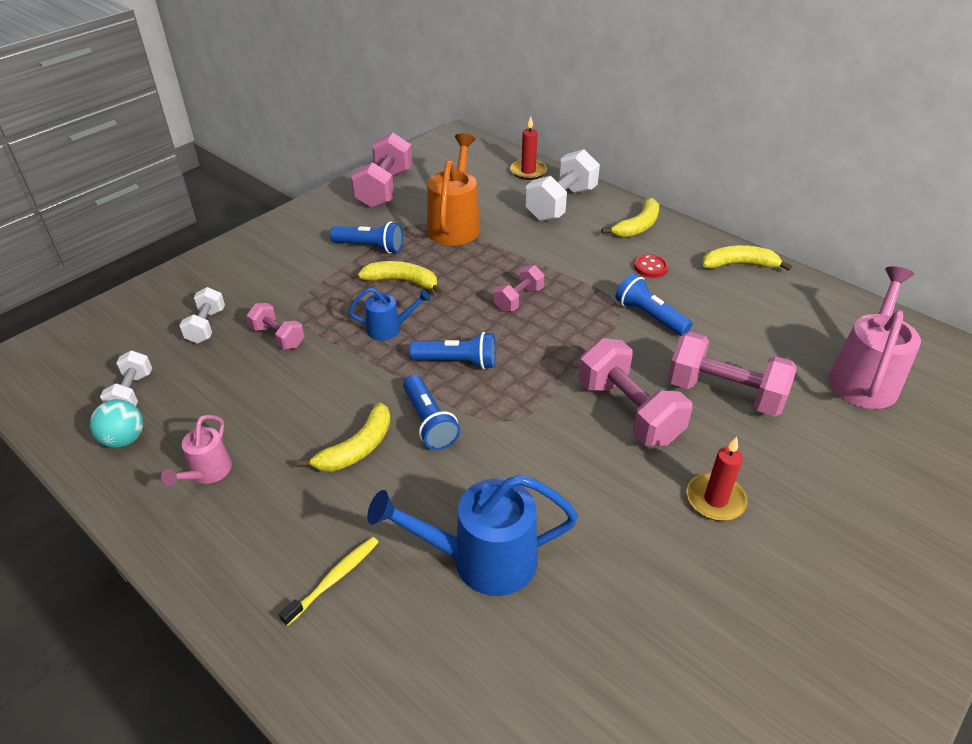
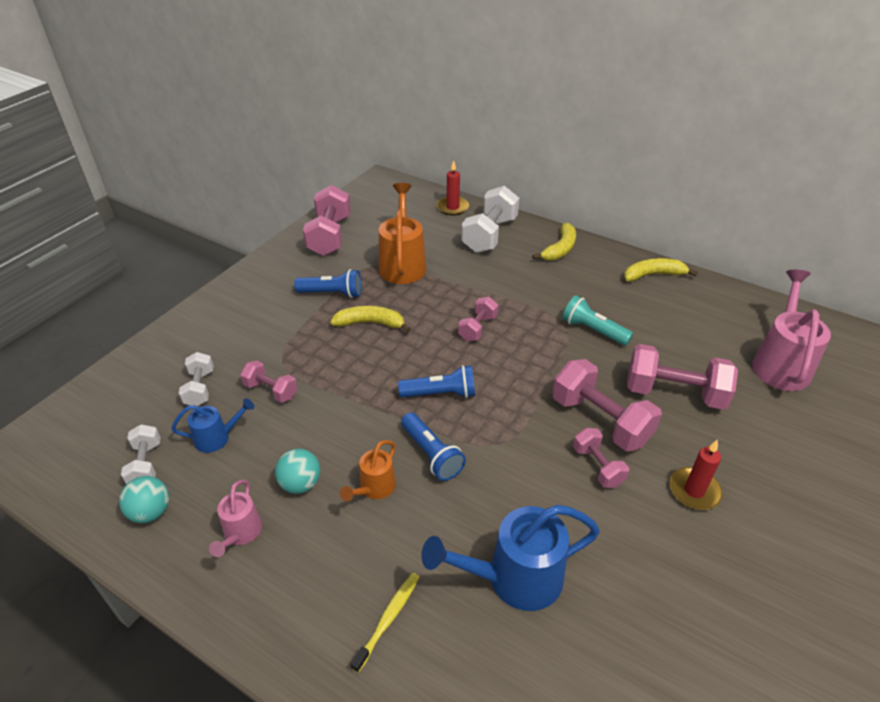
camera: 10 degrees left, 0 degrees up
(282, 433) = (300, 484): none -> turquoise ball
(357, 448) = (374, 489): yellow banana -> orange watering can
(389, 329) = (371, 370): blue watering can -> blue watering can (218, 438)
(610, 459) = (597, 466): none -> pink dumbbell
(649, 316) = (593, 330): blue flashlight -> turquoise flashlight
(650, 267) = (581, 285): red button -> none

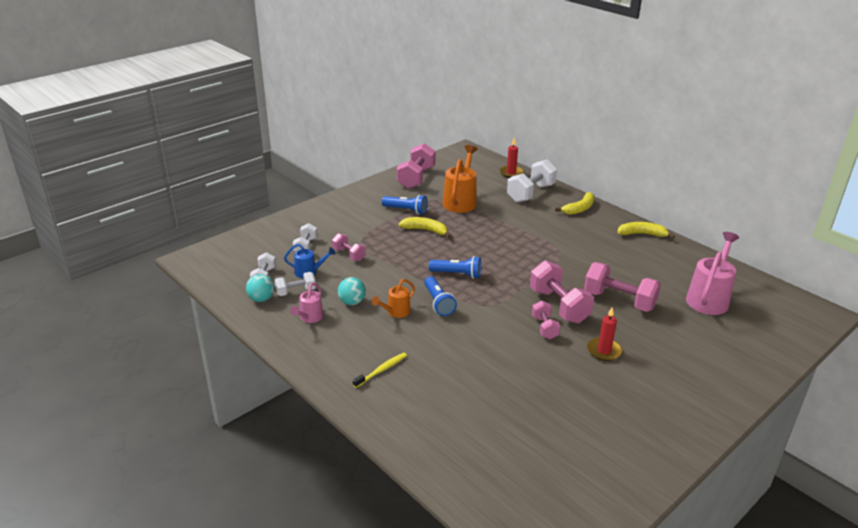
camera: 15 degrees right, 10 degrees down
(205, 483) = (296, 291): none -> white dumbbell
(477, 328) = (497, 244): pink dumbbell -> none
(513, 578) = (464, 368): blue watering can -> none
(593, 330) = (579, 258): turquoise flashlight -> none

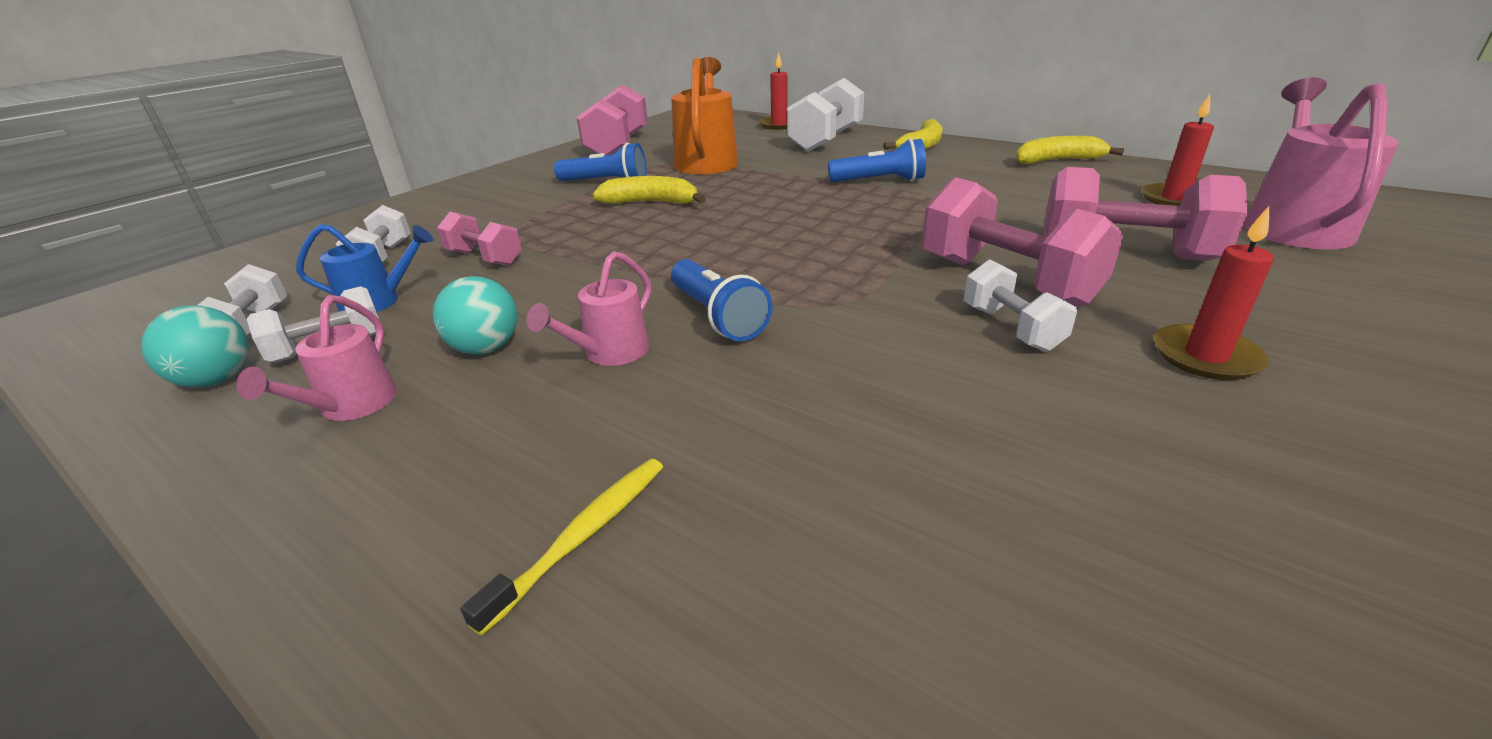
camera: 10 degrees left, 0 degrees up
(395, 312) = (609, 354): orange watering can -> pink watering can
(457, 274) = (742, 258): blue flashlight -> blue flashlight (879, 181)
(544, 328) = (1011, 328): pink dumbbell -> white dumbbell
(673, 273) = (1174, 199): none -> red candle

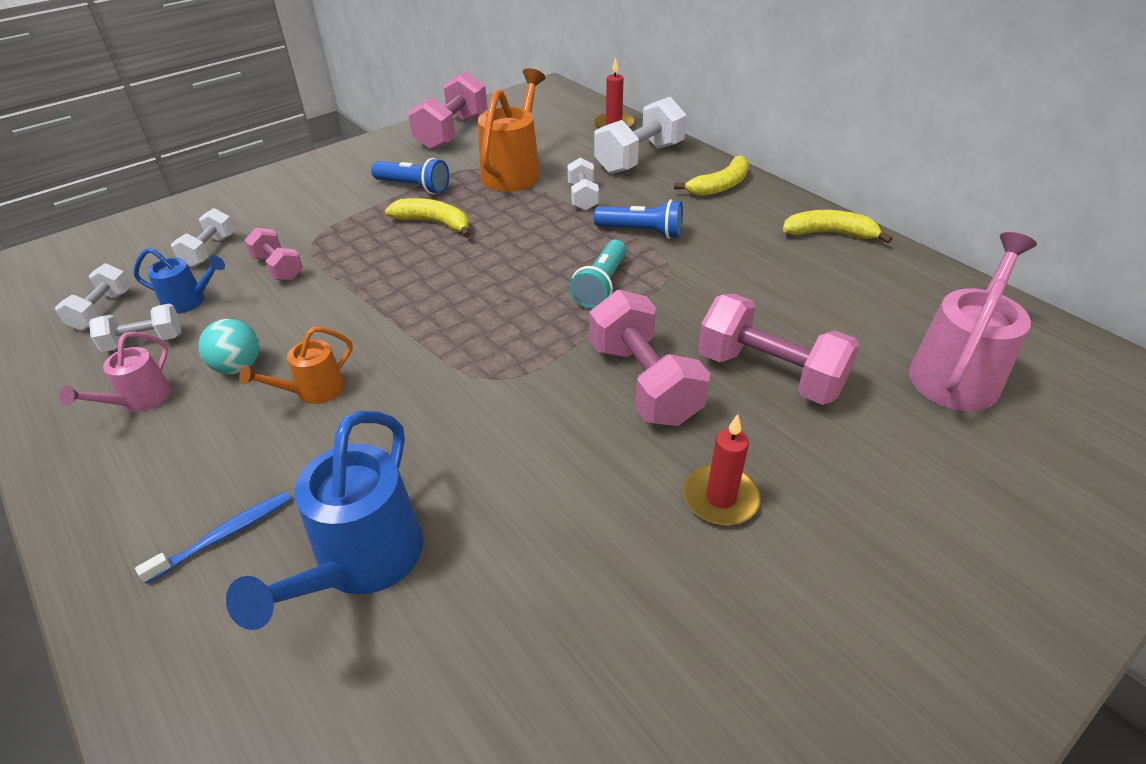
camera: 15 degrees right, 10 degrees up
(217, 380) = (71, 356): turquoise ball -> none
(582, 536) = (224, 536): yellow toothbrush -> blue toothbrush
(609, 354) = (313, 391): pink watering can -> orange watering can
(717, 316) = (405, 371): blue flashlight -> none
(827, 522) = (361, 564): none -> blue watering can
(879, 220) = (601, 285): none -> turquoise flashlight
(1011, 328) = (603, 435): white dumbbell -> white dumbbell (582, 197)
(1174, 199) = (885, 313): red candle -> none

